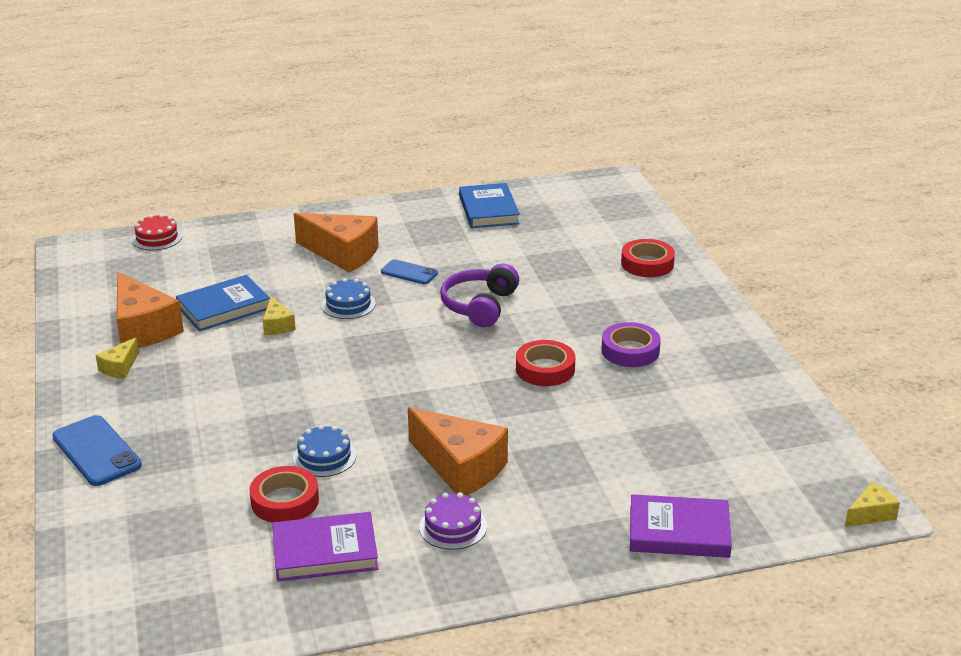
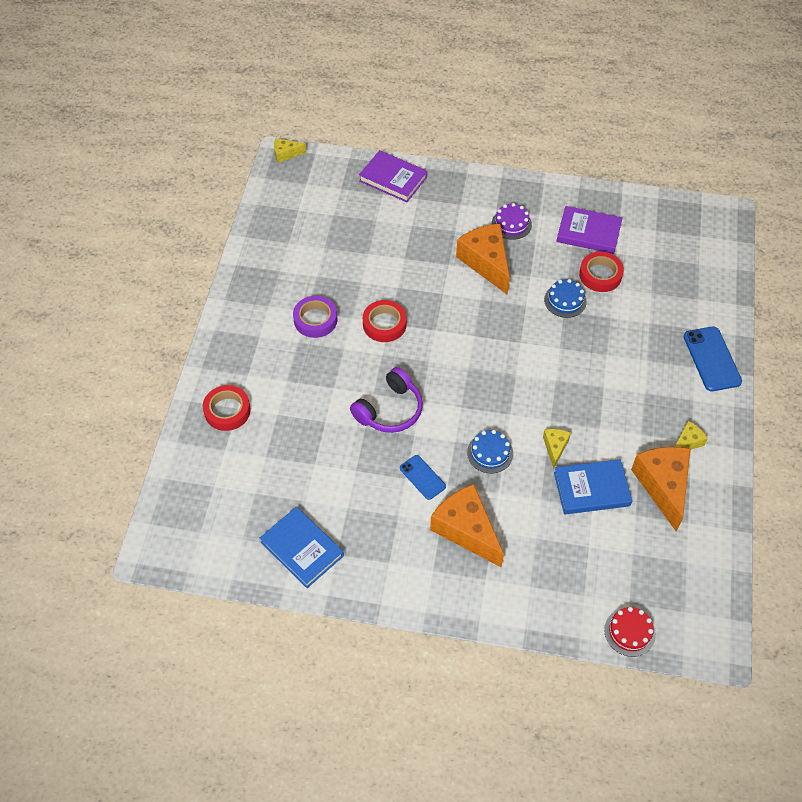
camera: 155 degrees left, 25 degrees up
(488, 210) = (302, 549): blue book -> blue book turned 60 degrees counterclockwise

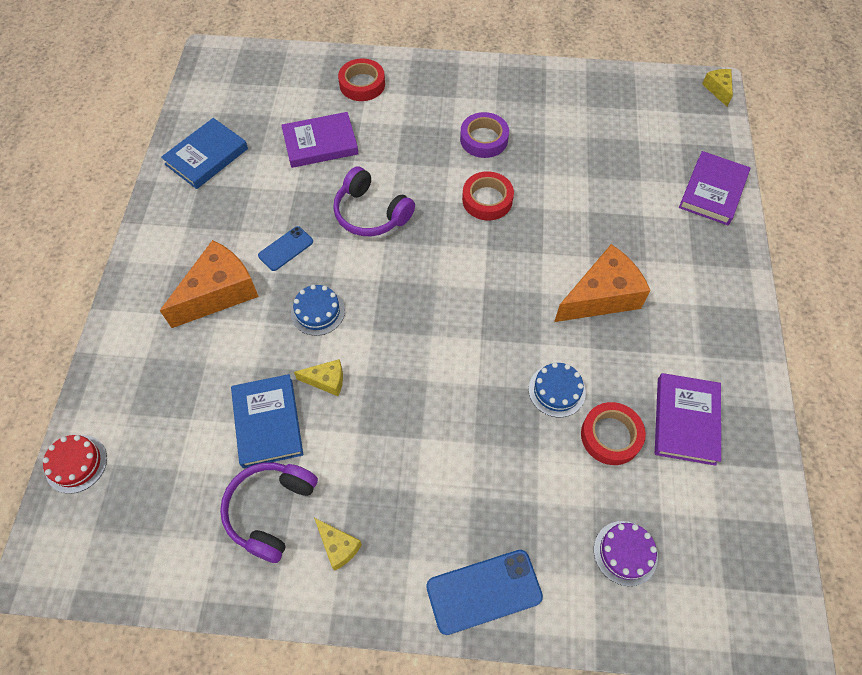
camera: 85 degrees right, 5 degrees up
(300, 448) = (320, 143): none -> purple book
(511, 224) = (675, 323): purple cake -> purple cake (625, 553)
(663, 486) = (271, 511): orange cheese -> purple headphones

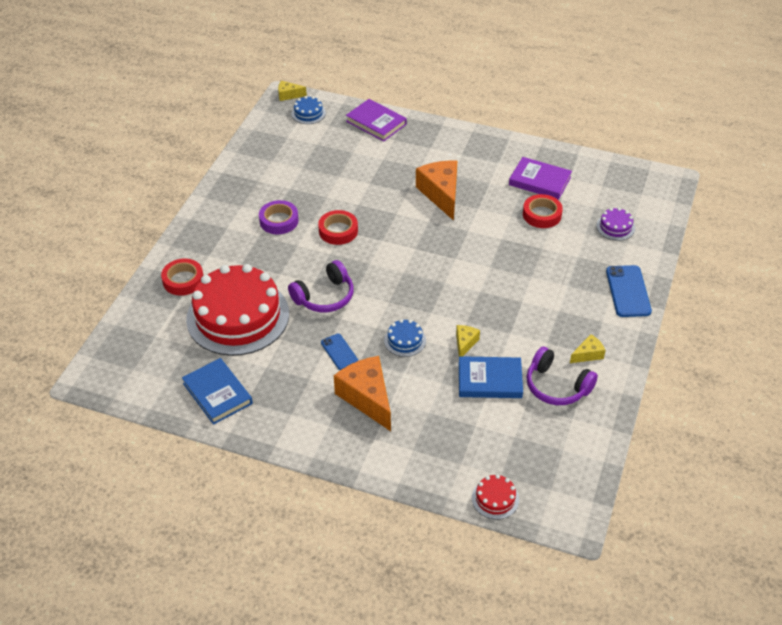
camera: 75 degrees left, 15 degrees down
(320, 143) = (238, 316): purple book -> red cake
(557, 390) = (504, 231): blue cake -> blue cake (308, 113)

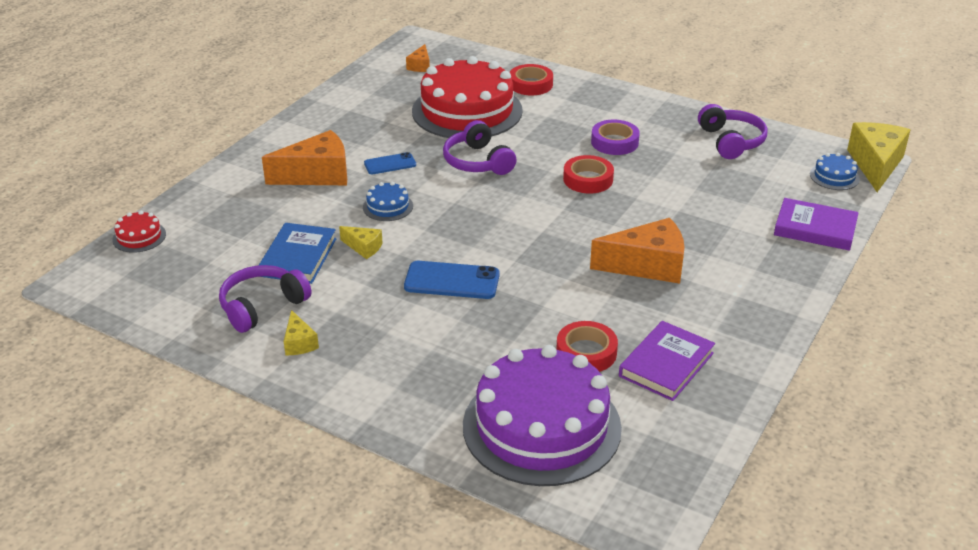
camera: 100 degrees right, 10 degrees down
(149, 365) = (420, 66): none -> orange cheese
(217, 393) = (367, 96): blue book -> none
(267, 160) = (731, 141): none -> purple headphones
(288, 95) = (876, 164): yellow cheese -> yellow cheese, size x2.04
(376, 123) = (815, 228): purple book -> purple book turned 60 degrees clockwise
(615, 227) = (541, 426): purple cake -> purple cake, size x2.49
(628, 291) = (398, 407): blue phone -> blue phone (452, 281)

